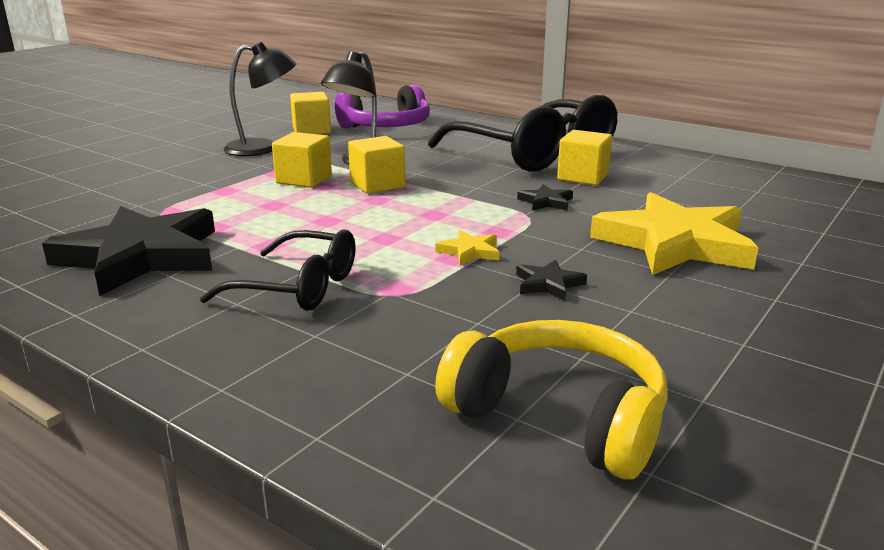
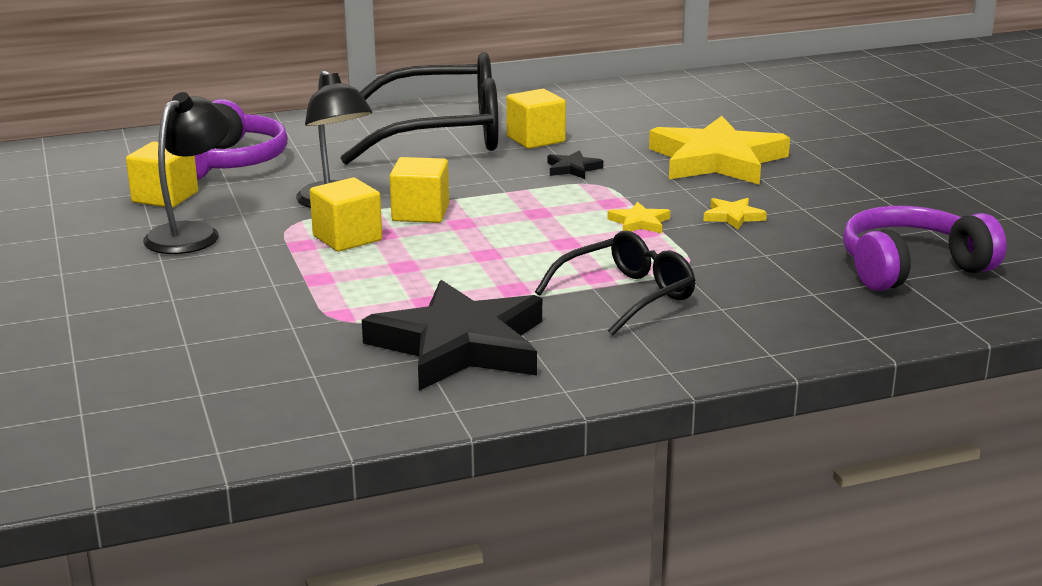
camera: 55 degrees left, 0 degrees up
(548, 284) = (733, 217): black star -> yellow star
(559, 416) = (911, 268): yellow headphones -> purple headphones

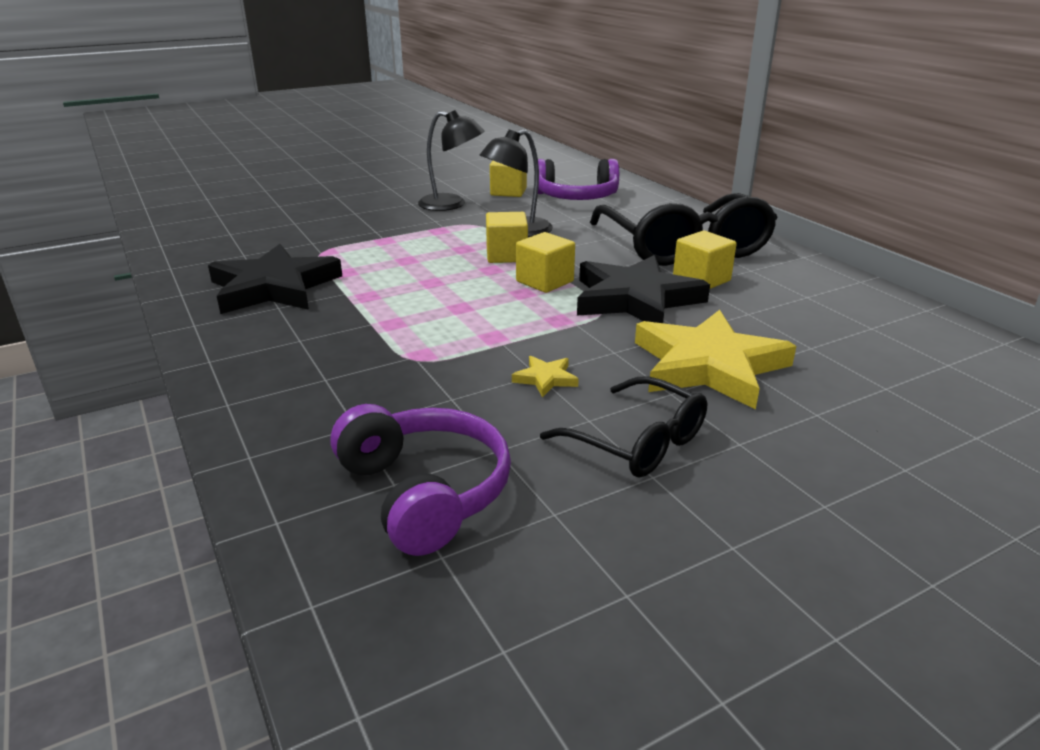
camera: 80 degrees right, 5 degrees up
(347, 238) = (453, 240): yellow cube -> yellow cube (545, 281)
(573, 169) = (635, 299): black star -> black star, size x2.48
(626, 296) = (352, 337): black glasses -> black glasses (637, 442)
(639, 223) = (514, 334): yellow star -> none

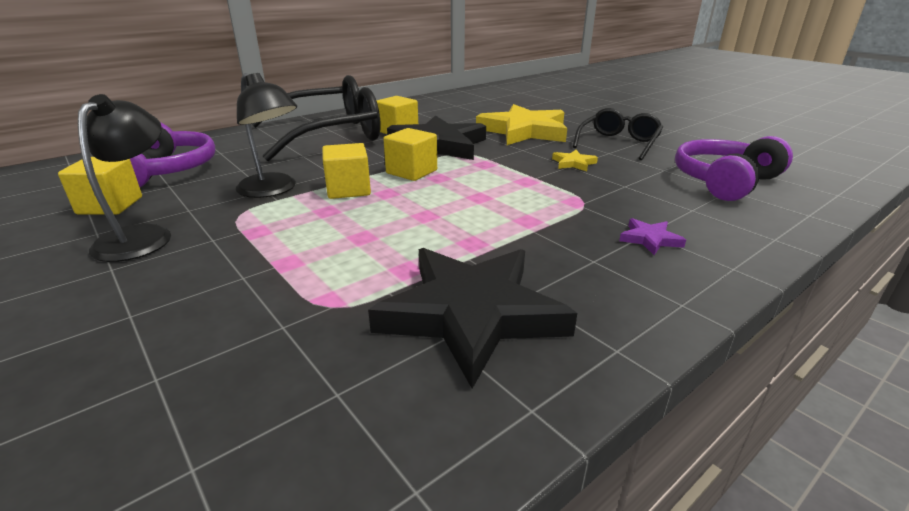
camera: 100 degrees left, 0 degrees up
(311, 376) = (650, 239): none -> purple star

